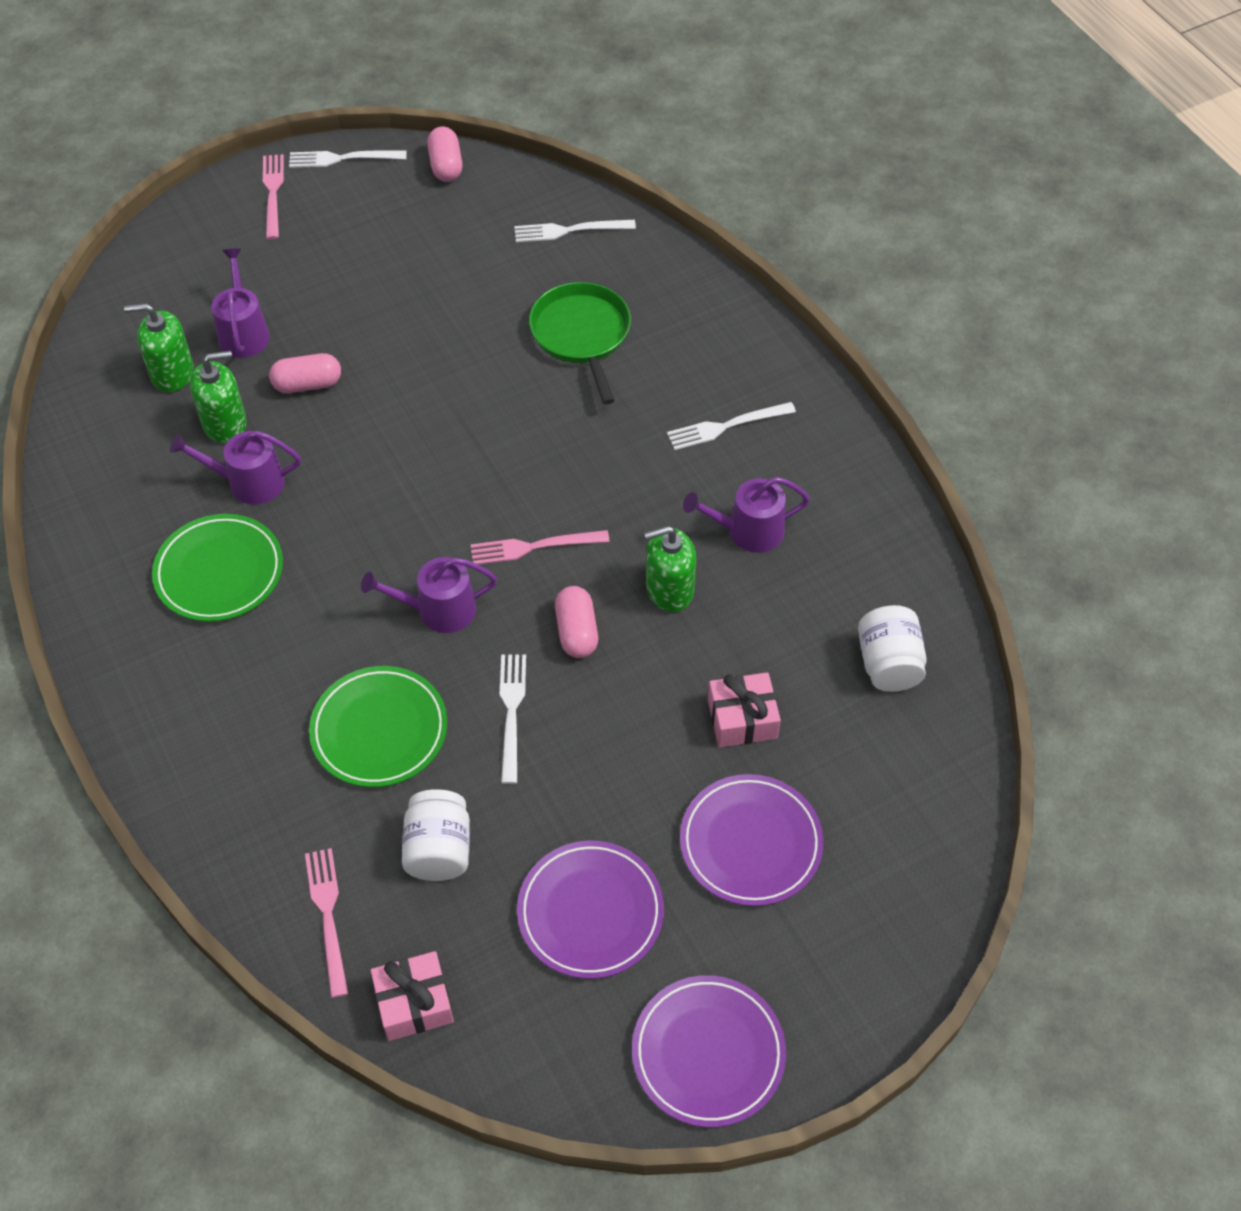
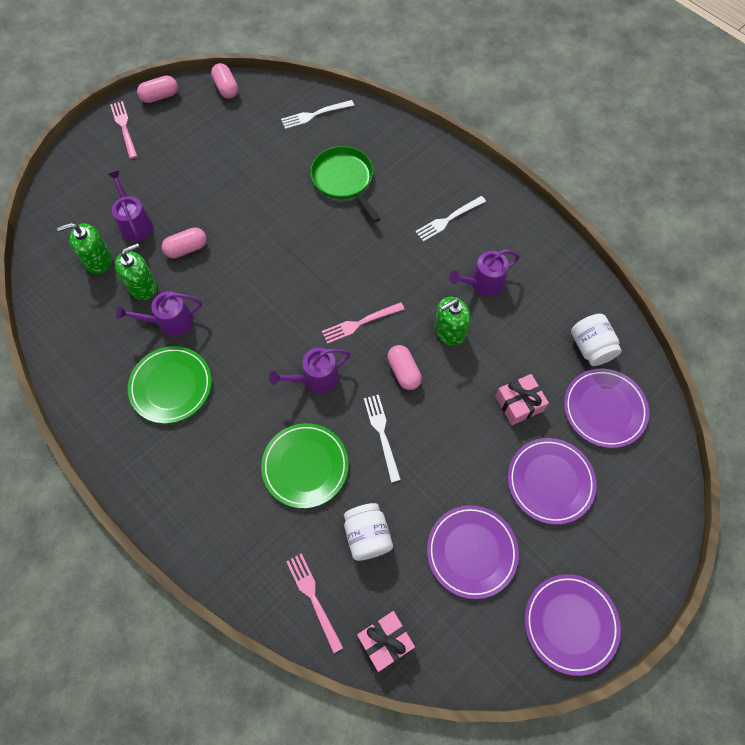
camera: 15 degrees left, 10 degrees up
(341, 159) = (160, 96): white fork -> pink capsule
(877, 759) = (604, 409): none -> purple plate

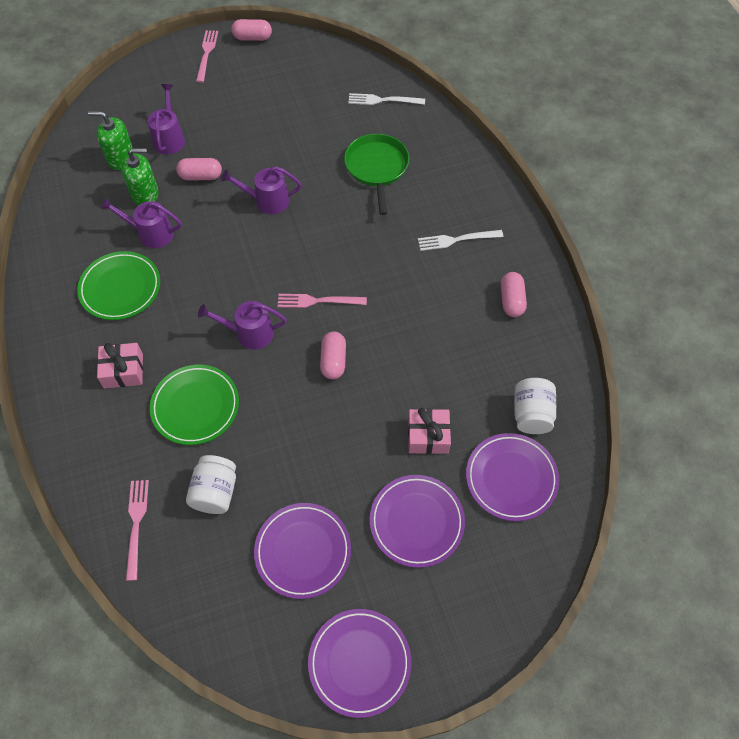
camera: 25 degrees right, 5 degrees down
(226, 88) = (315, 50): pink capsule -> pink capsule (511, 300)
(381, 433) = (281, 407): white fork -> none
(385, 641) = (177, 593): pink gift -> pink gift (123, 371)
(449, 331) = (398, 342): green soap dispenser -> none
(483, 283) = (457, 311): purple watering can -> purple watering can (267, 201)

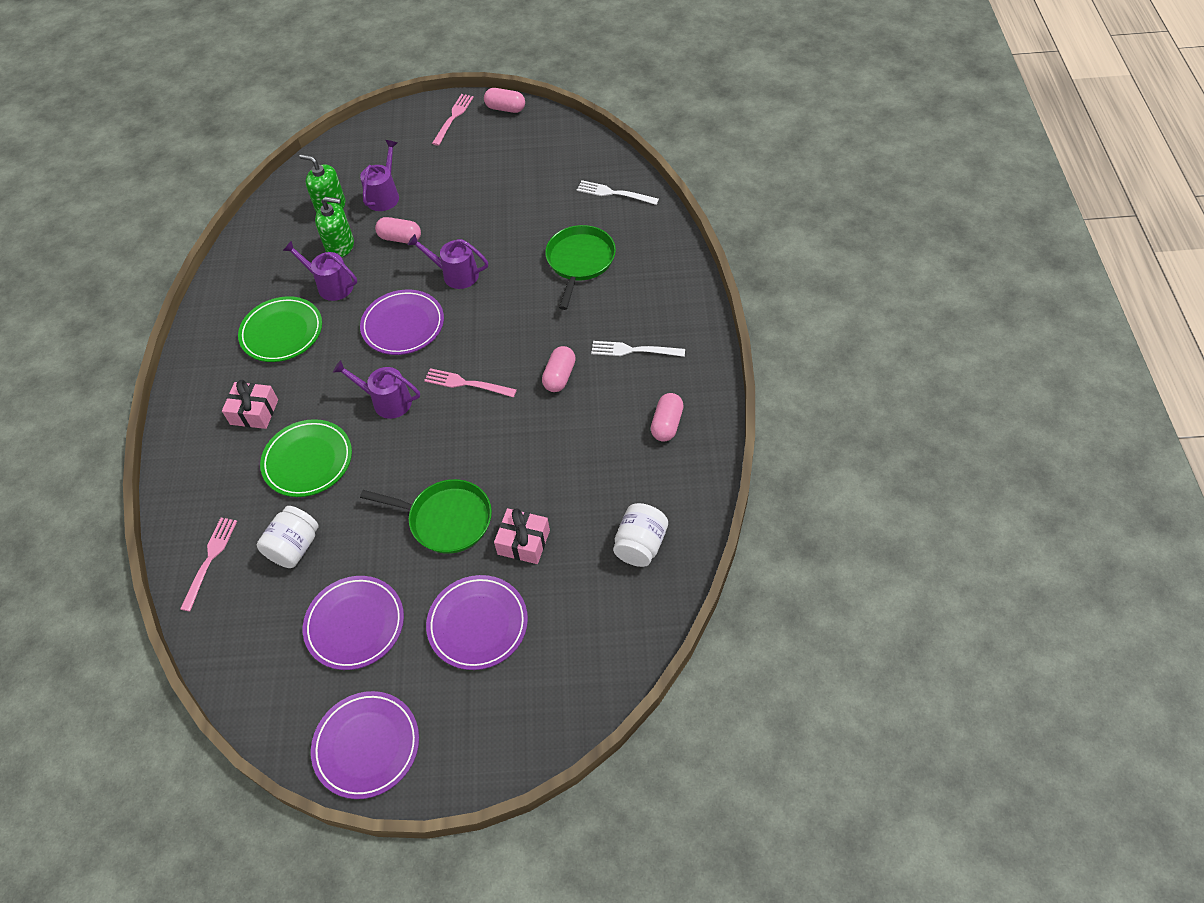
camera: 20 degrees right, 5 degrees down
(333, 361) = (458, 446): pink capsule -> pink capsule (559, 376)
(349, 432) = (446, 519): none -> green pan
(511, 478) = (592, 605): purple plate -> purple plate (403, 325)

